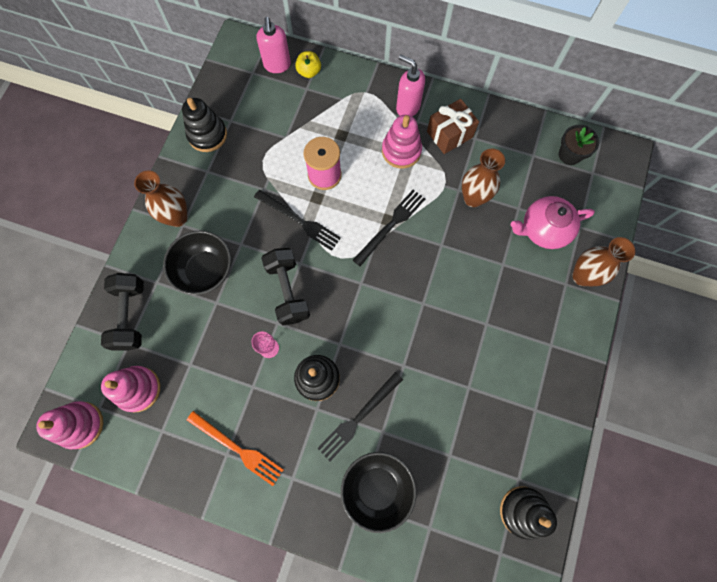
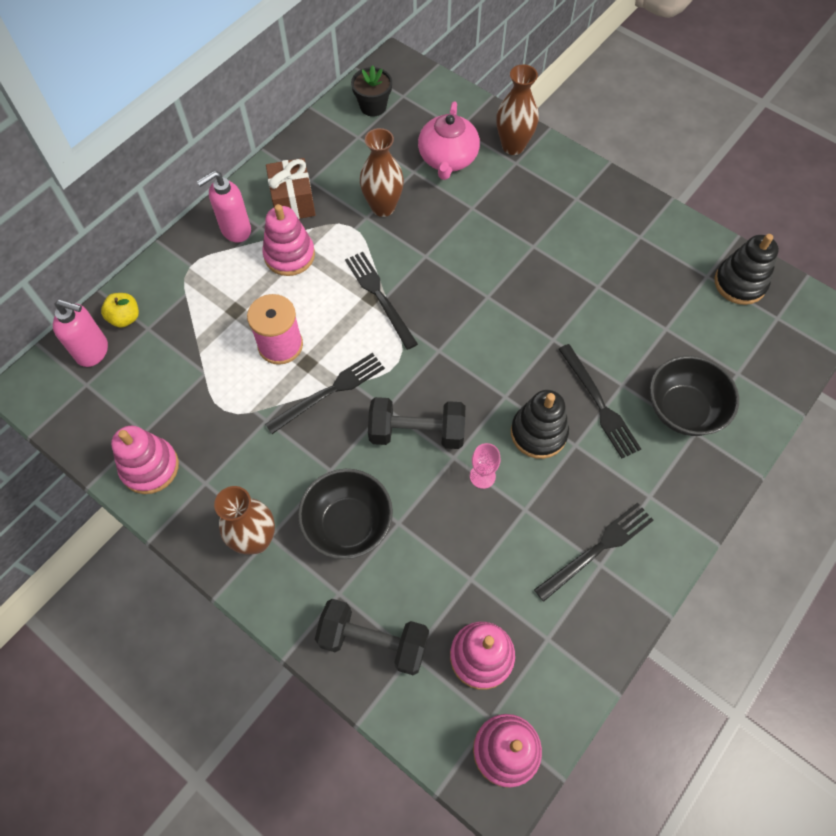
camera: 70 degrees left, 10 degrees down
(207, 135) = (150, 467): black stacking toy -> pink stacking toy
(237, 448) = (597, 549): orange fork -> black fork

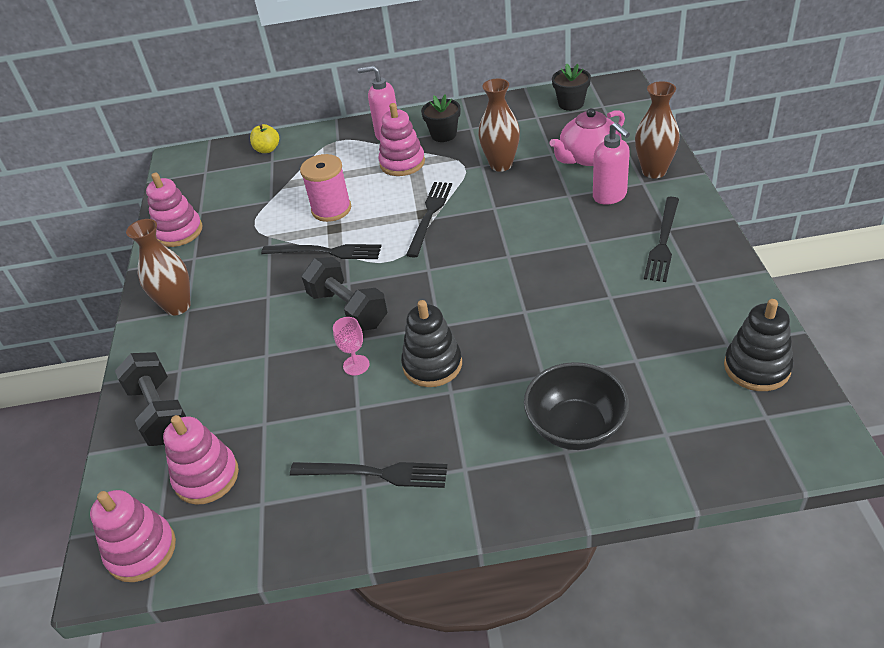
camera: 50 degrees right, 20 degrees down
(93, 351) = (230, 157): pink soap dispenser -> pink soap dispenser (610, 196)
(293, 202) = (443, 135): brown gift -> black flower pot
(348, 524) = (236, 334): black bowl -> none
(599, 404) = (506, 376): black fork -> black fork (663, 242)

